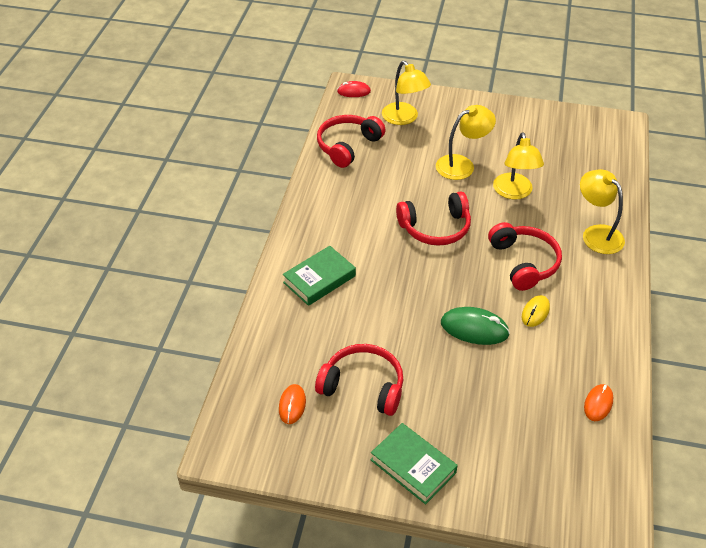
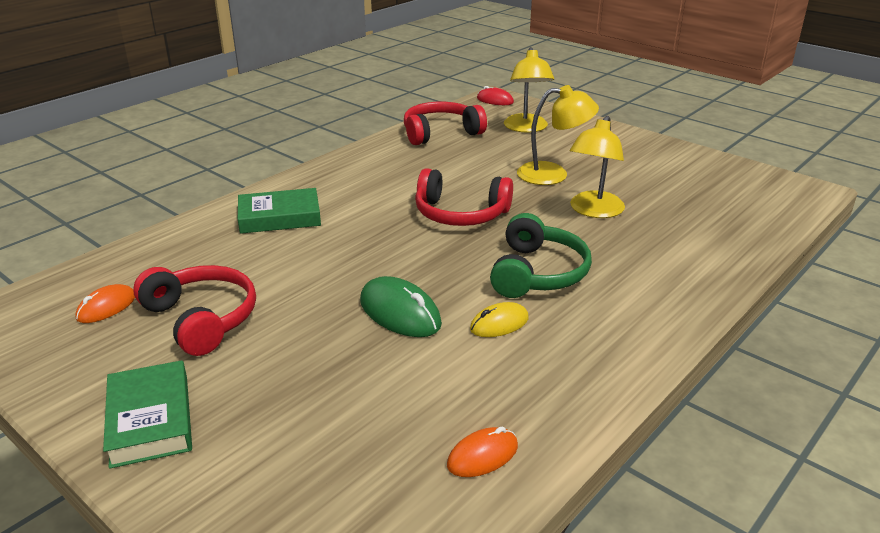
camera: 30 degrees right, 15 degrees down
(524, 262) = (537, 273): red headphones -> green headphones
(596, 234) = (671, 276): yellow lamp -> none

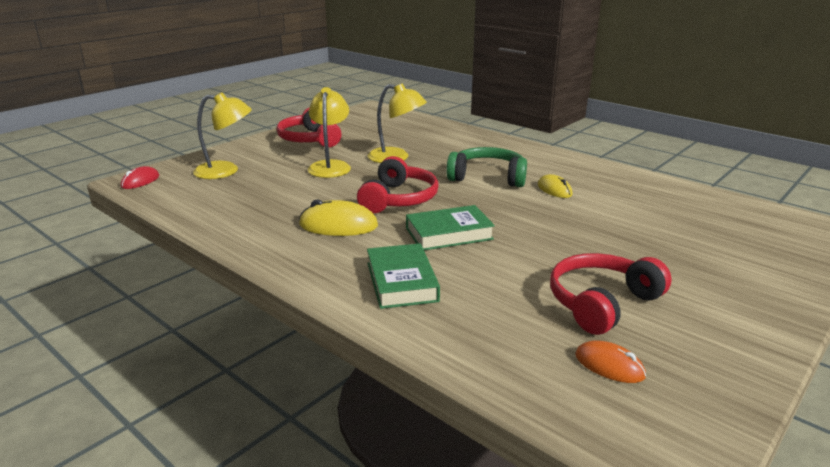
camera: 90 degrees left, 5 degrees down
(151, 420) = (742, 306): green book -> green book (449, 233)
(396, 186) = (338, 225): none -> yellow mouse
(400, 313) = (555, 219): green mouse -> none
(440, 133) = (215, 206): red headphones -> red headphones (309, 139)
(482, 456) = (681, 196): orange mouse -> none

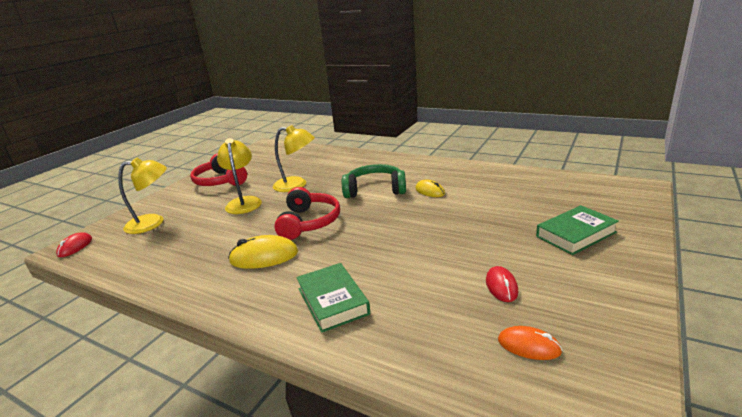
camera: 10 degrees left, 0 degrees up
(449, 233) = (359, 246): green book -> green book (575, 234)
(602, 303) = (501, 286): red headphones -> red mouse

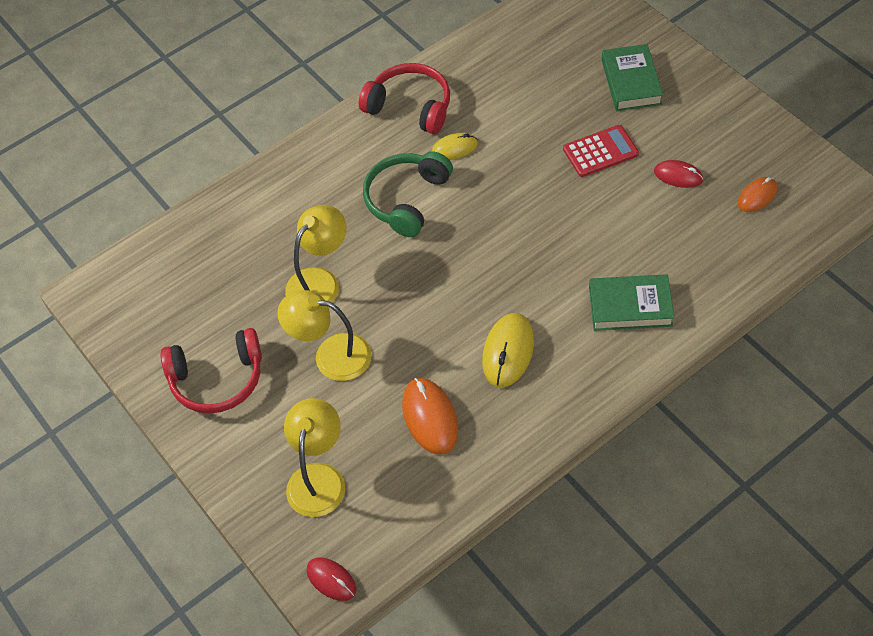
camera: 65 degrees left, 30 degrees up
(200, 244) = (430, 417): none -> orange mouse
(308, 222) = (450, 291): red headphones -> red headphones (410, 107)
(486, 241) = (600, 151): none -> red calculator

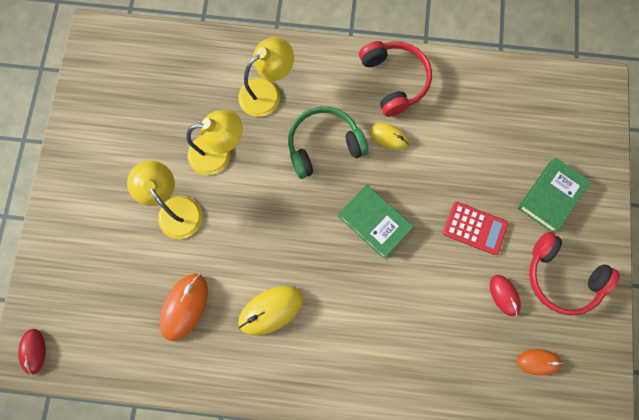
camera: 40 degrees right, 20 degrees up
(217, 379) = (103, 161): red headphones -> red headphones (561, 277)
(318, 477) = (90, 281): yellow lamp -> yellow lamp (267, 92)
(630, 306) = (373, 355): green book -> green book (374, 222)

